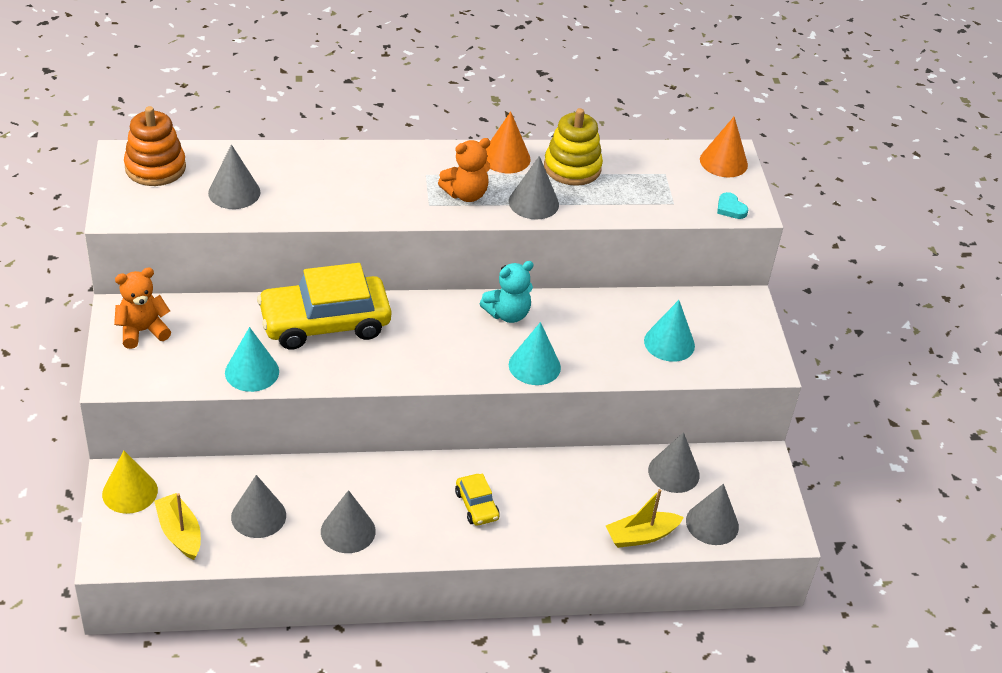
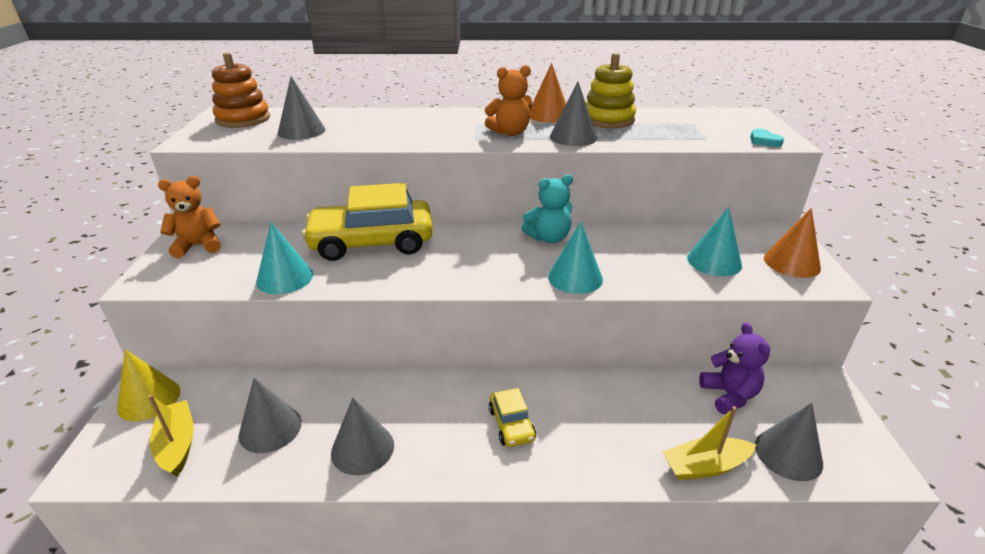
camera: 10 degrees right, 10 degrees down
(673, 472) = (729, 395): grey cone -> purple teddy bear
(723, 162) = (745, 117): orange cone -> orange cone (791, 263)

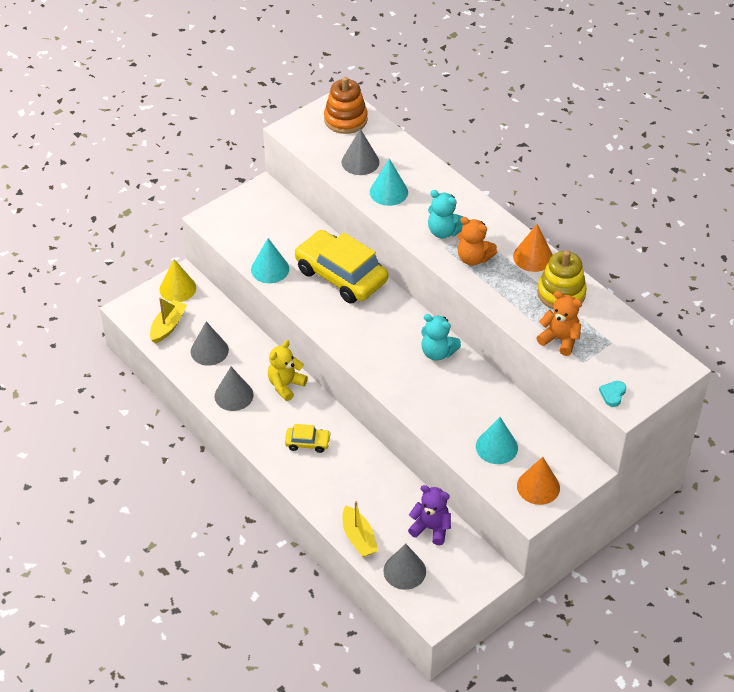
camera: 50 degrees right, 15 degrees up
(198, 246) = (256, 207): orange teddy bear -> orange teddy bear (560, 339)
(408, 393) = (285, 385): none -> yellow teddy bear
(456, 131) = (444, 231): none -> turquoise teddy bear
(511, 424) = (307, 443): yellow car -> yellow car turned 120 degrees counterclockwise
(573, 137) = (502, 293): grey cone -> none
(575, 277) = (403, 390): turquoise cone -> turquoise cone (388, 192)
(705, 466) = (359, 538): yellow boat -> yellow boat turned 150 degrees counterclockwise
(729, 395) = (431, 528): purple teddy bear -> purple teddy bear turned 105 degrees counterclockwise

